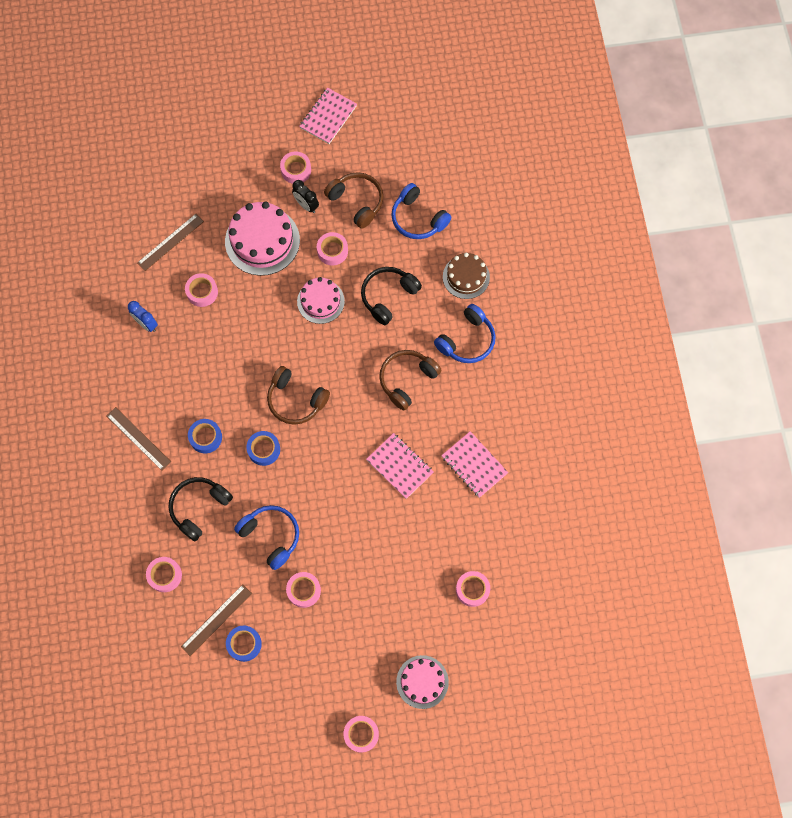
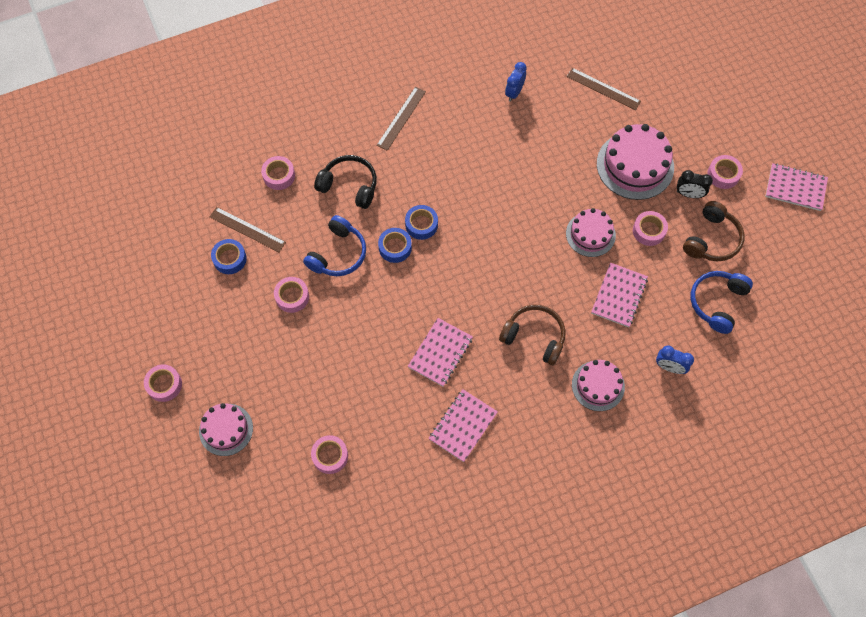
camera: 75 degrees right, 5 degrees down
(202, 292) = (562, 129): pink tape -> none
(205, 437) = (418, 172): blue tape -> blue tape (395, 247)
(296, 400) = (480, 239): brown headphones -> none
(306, 205) = (689, 194): black clock -> black clock turned 105 degrees counterclockwise
(388, 296) = (619, 296): black headphones -> pink notebook
(466, 277) = (669, 367): brown cake -> blue clock
(467, 340) = (598, 385): blue headphones -> pink cake

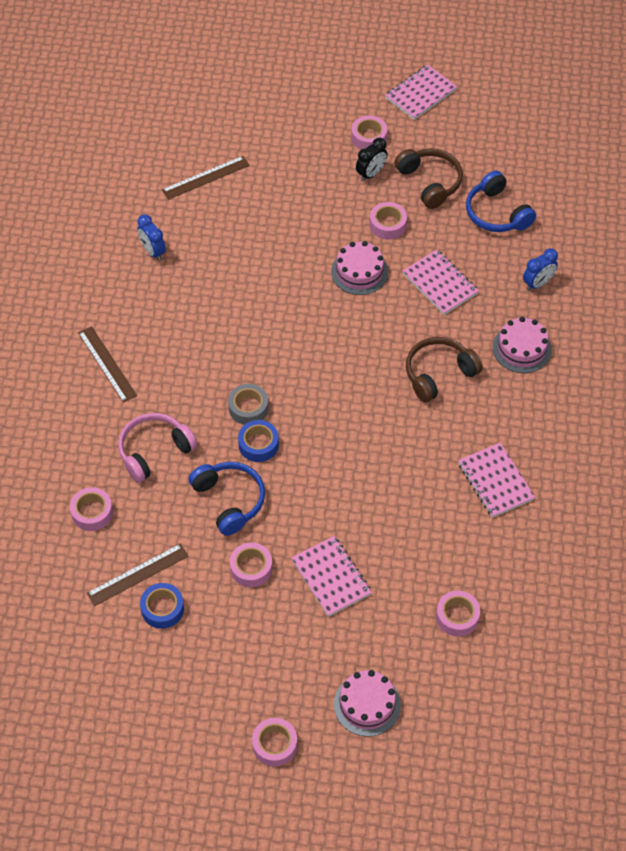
camera: 60 degrees left, 10 degrees down
(349, 185) = (154, 451): black headphones -> pink headphones
(421, 225) = (248, 408): blue tape -> grey tape
(440, 353) = (404, 462): pink notebook -> pink notebook (331, 577)
(635, 165) = (310, 198): pink cake -> none

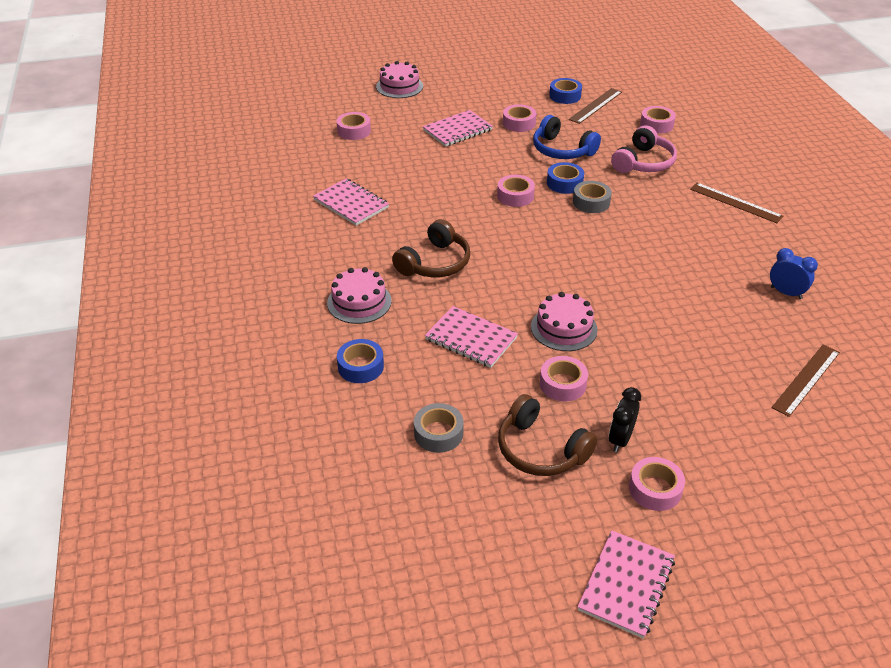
camera: 160 degrees right, 15 degrees down
(274, 745) = (449, 63): pink tape -> pink tape (515, 196)
(331, 577) = (457, 130): pink notebook -> pink notebook turned 75 degrees counterclockwise
(496, 213) = (438, 433): blue headphones -> grey tape
(538, 283) = (361, 366): blue clock -> blue tape

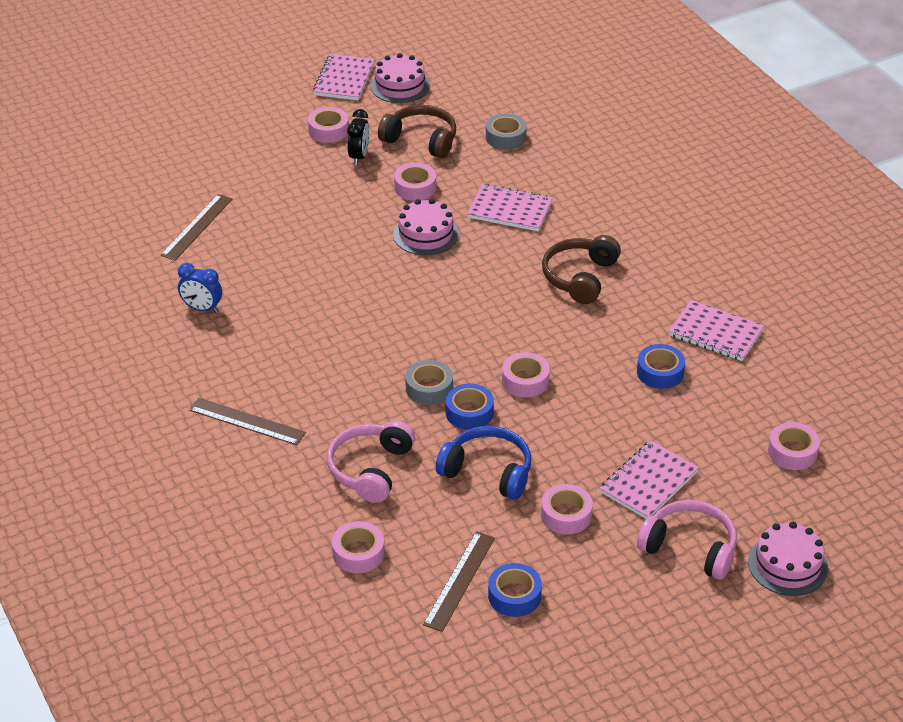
camera: 165 degrees right, 0 degrees up
(359, 302) = (633, 225): pink cake -> pink cake (400, 86)
(361, 366) = (596, 172): blue tape -> blue tape (660, 372)
(451, 100) = (690, 548): none -> pink headphones

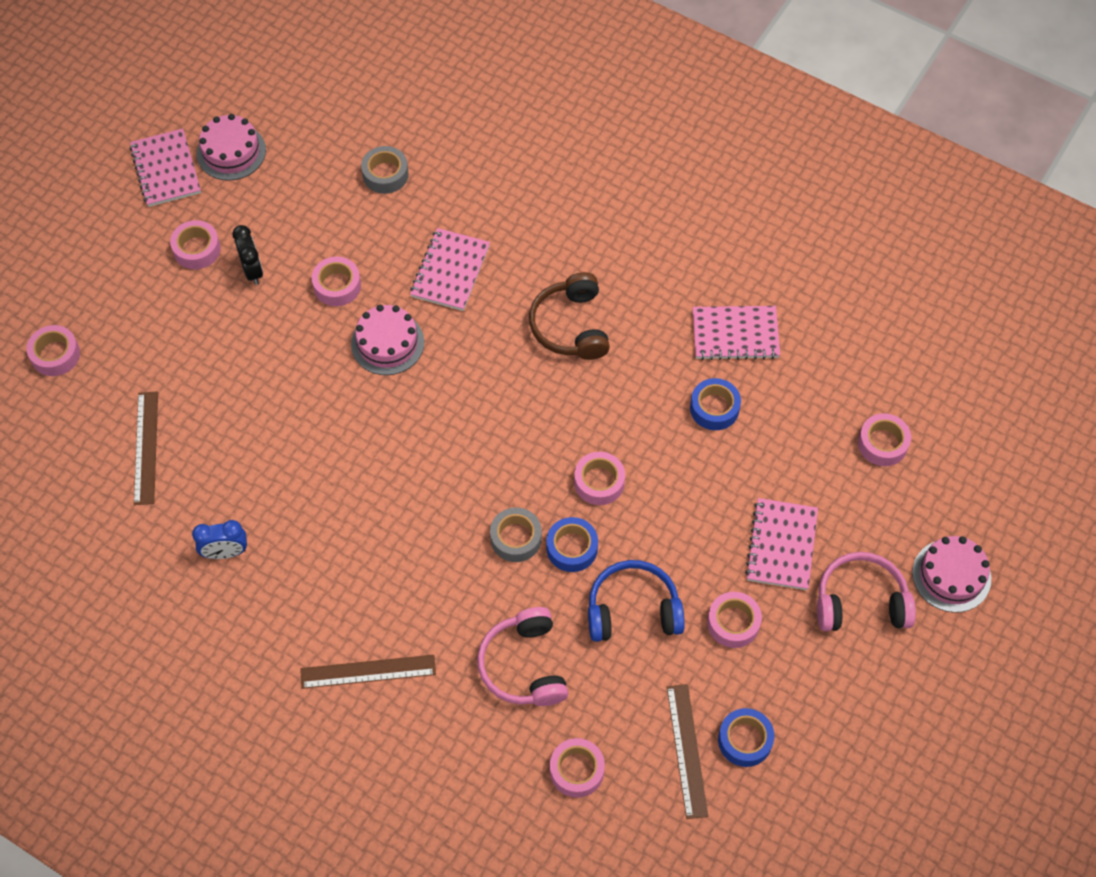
camera: 30 degrees left, 20 degrees up
(178, 152) = (55, 355): none -> pink tape
(421, 140) = (302, 218): brown headphones -> none
(509, 210) = (450, 271): pink notebook -> pink notebook turned 60 degrees counterclockwise

